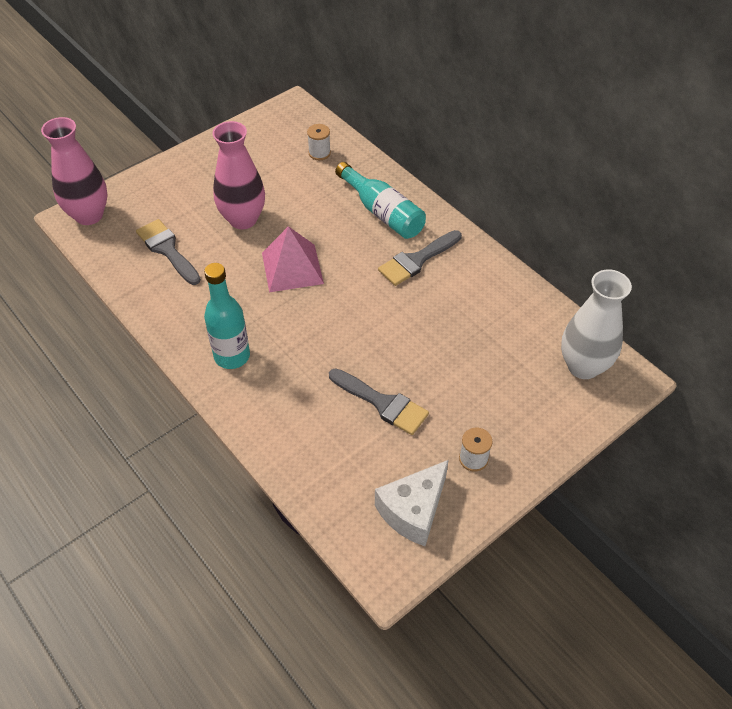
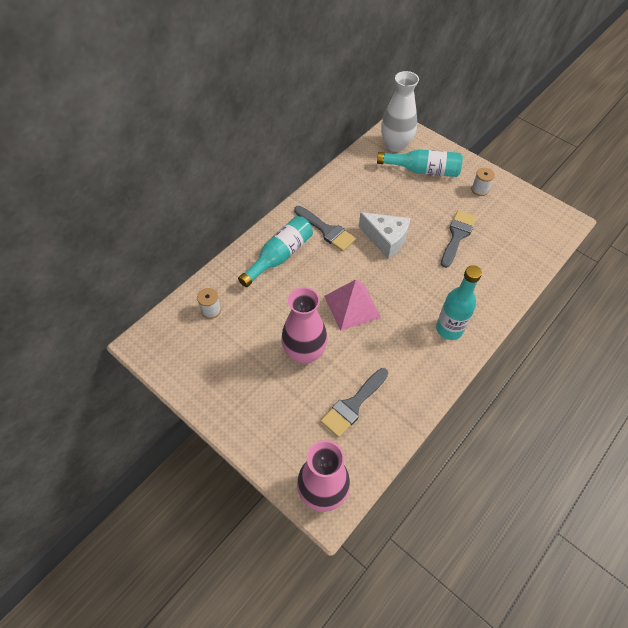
camera: 100 degrees left, 5 degrees up
(413, 510) = (525, 213): white cheese -> white cheese (386, 239)
(522, 390) = (423, 170): none -> turquoise bottle

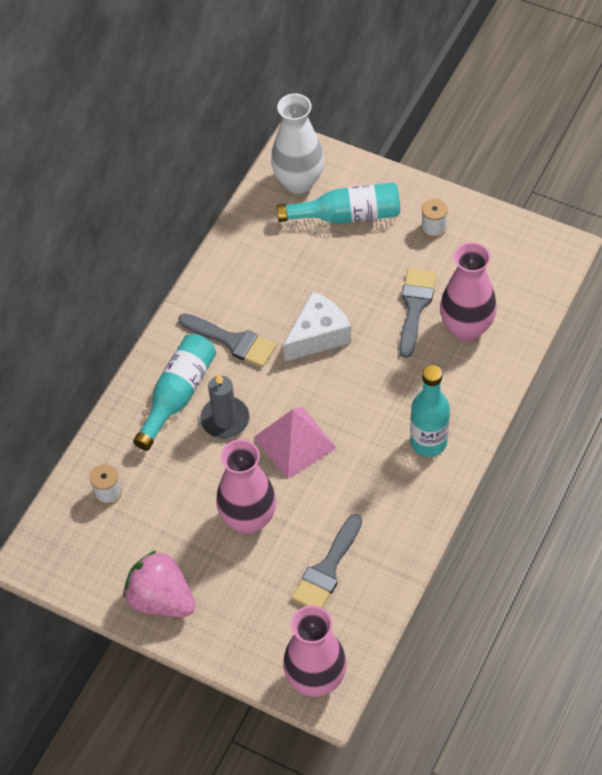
camera: 10 degrees left, 0 degrees up
(223, 396) = (161, 599): none -> pink strawberry
(307, 279) = (225, 419): none -> grey candle
(386, 239) = (318, 336): white cheese -> white cheese turned 60 degrees counterclockwise
(491, 257) = (466, 328): none -> pink vase

